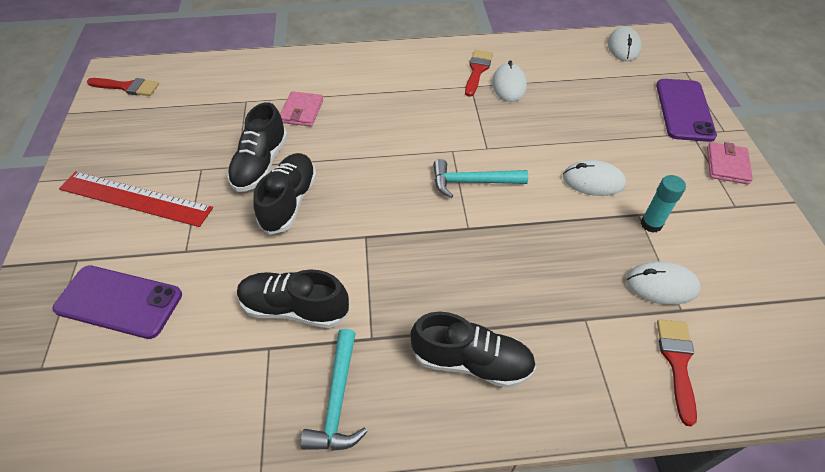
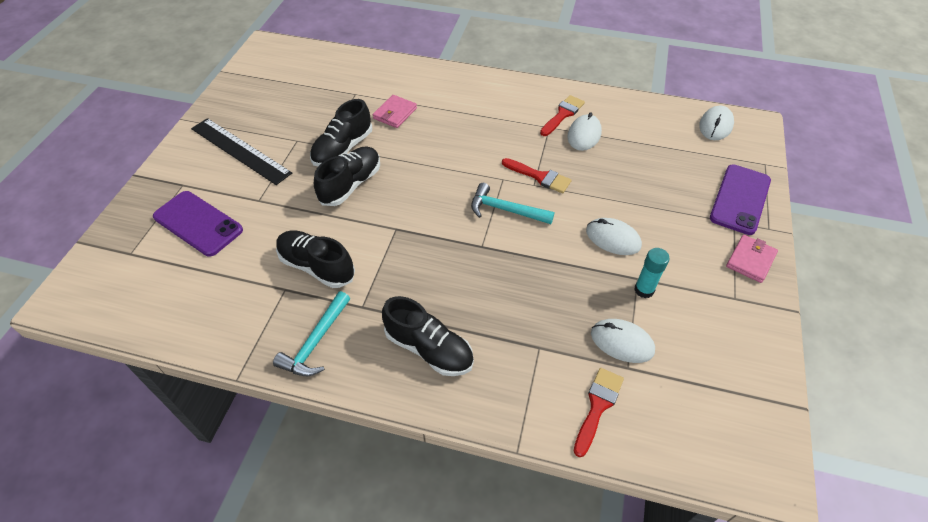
camera: 20 degrees right, 0 degrees up
(127, 87) = (271, 60): red brush -> red brush (539, 177)
(135, 198) = (240, 150): red ruler -> black ruler

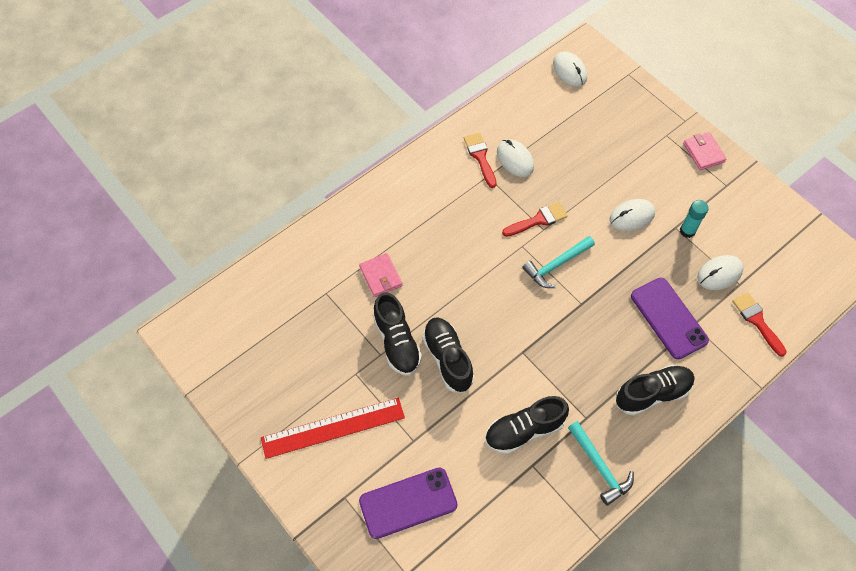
camera: 55 degrees left, 10 degrees up
(240, 150) = (333, 428): black ruler -> red ruler
(740, 199) = (649, 115): purple phone -> purple phone (668, 318)

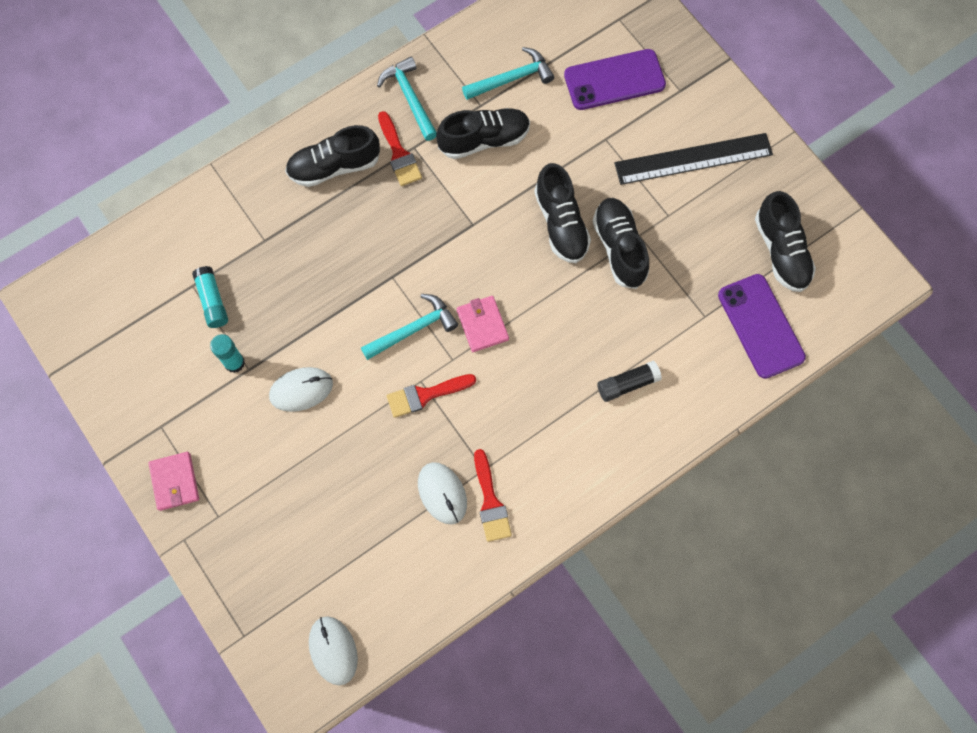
camera: 175 degrees left, 10 degrees up
(260, 350) = (781, 251): none -> black shoe
(333, 428) = (693, 159): red ruler -> black ruler
(381, 276) = (636, 332): pink wallet -> pink wallet (482, 325)
(386, 239) = (627, 384): none -> black glue stick
(507, 496) = (511, 79): none -> turquoise hammer
(668, 318) = (292, 250): purple phone -> purple phone (761, 326)
(719, 274) = (212, 301): white mouse -> turquoise glue stick
(757, 321) = (188, 238): red brush -> red brush (399, 154)

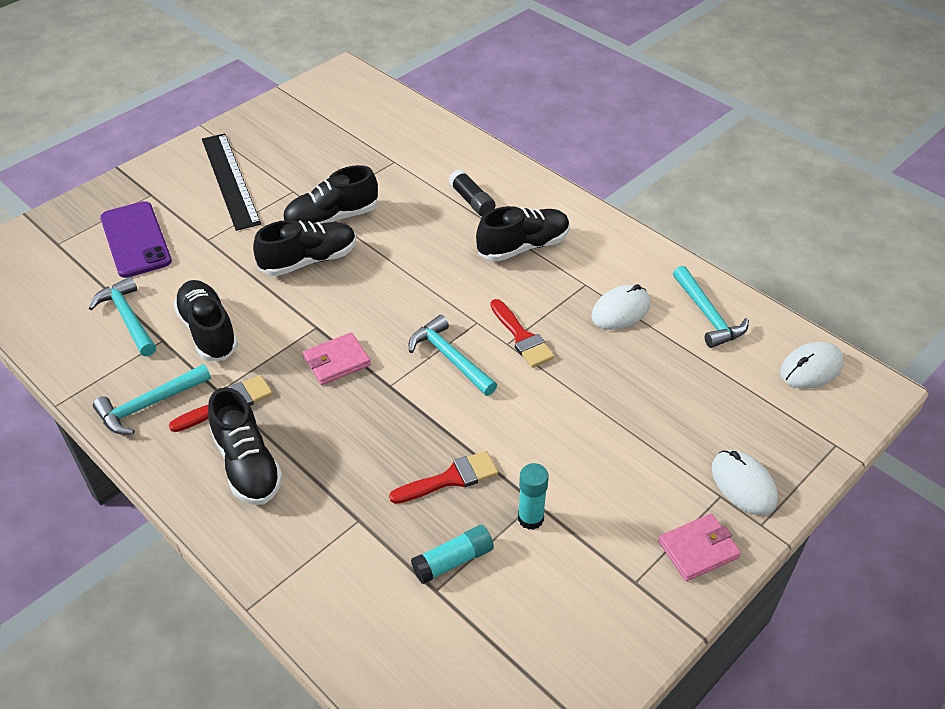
camera: 100 degrees left, 25 degrees down
(301, 390) = (546, 445): white mouse -> white mouse (743, 484)
(420, 575) = (707, 315): none -> turquoise hammer
(482, 325) = (433, 304): pink wallet -> pink wallet (337, 361)
(490, 502) = (616, 275): red brush -> red brush (451, 478)
(761, 326) = (397, 130): purple phone -> none
(781, 251) = (323, 124): black shoe -> black shoe (523, 246)

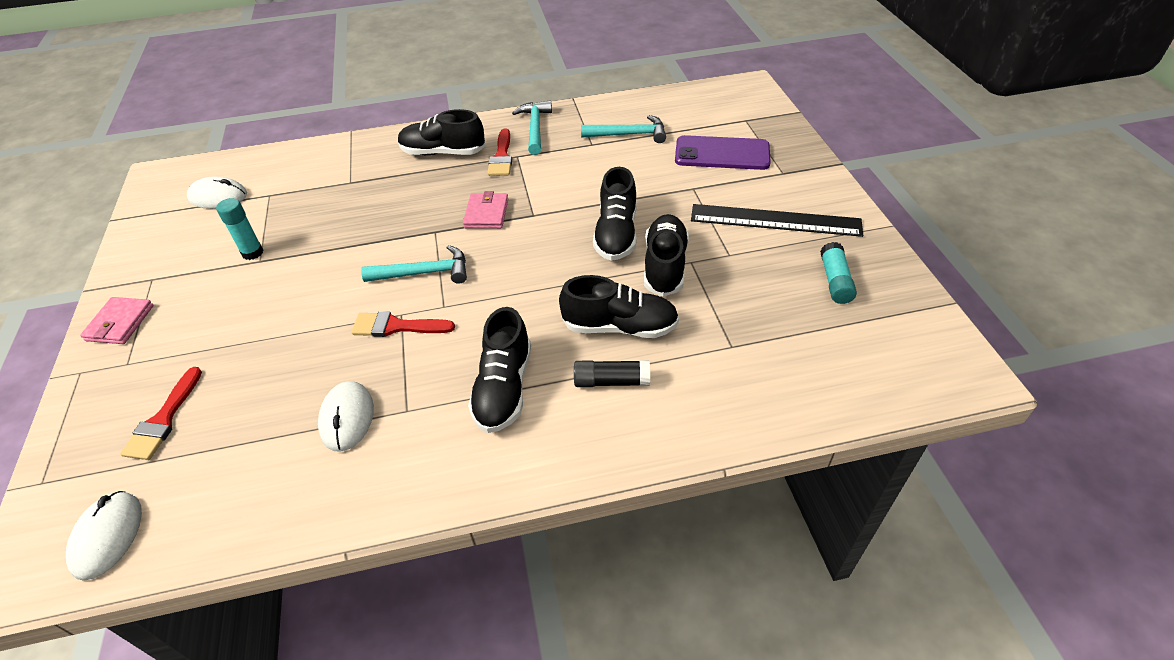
camera: 125 degrees right, 0 degrees up
(208, 331) = (580, 164): black shoe -> black shoe (620, 327)
(451, 478) = (326, 230): red brush -> red brush (163, 420)
(453, 561) = (274, 208): turquoise glue stick -> turquoise glue stick (835, 281)
(707, 315) = (261, 492): turquoise hammer -> none
(743, 484) = (112, 384): white mouse -> white mouse (218, 197)

